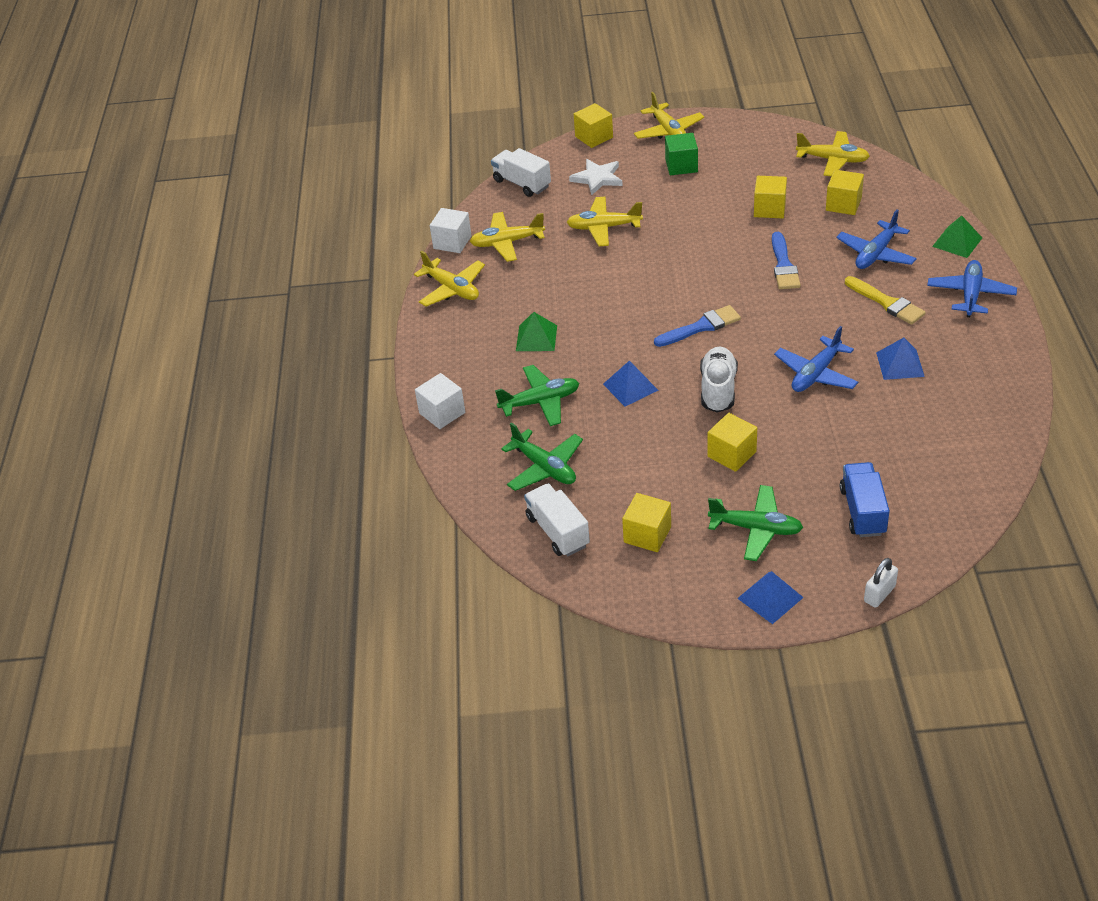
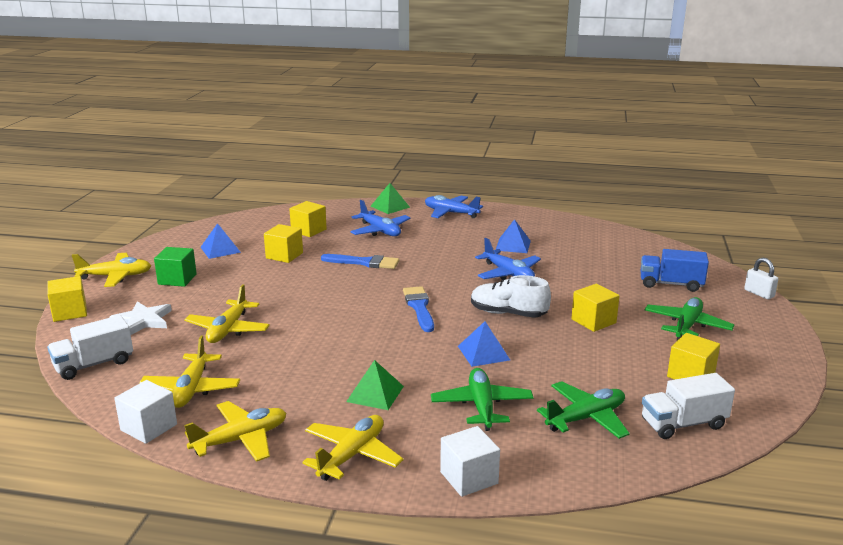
camera: 80 degrees left, 20 degrees down
(770, 598) = (767, 333): blue pyramid -> blue pyramid (220, 249)
(832, 160) = (248, 224): yellow plane -> yellow plane (352, 455)
(886, 303) = (440, 237): yellow brush -> none

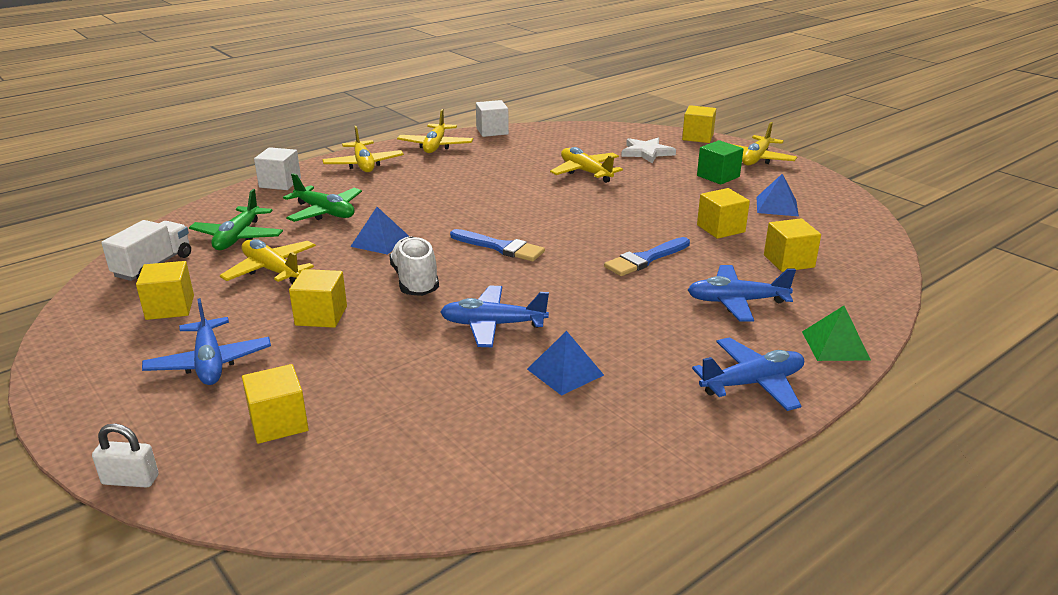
camera: 130 degrees right, 5 degrees up
(94, 364) = (597, 131): white truck -> none
(191, 389) = (516, 147): yellow plane -> yellow plane (272, 270)
(375, 394) = (408, 188): green pyramid -> none
(508, 313) = (415, 281): white shoe -> white shoe turned 75 degrees counterclockwise
(671, 284) = (278, 423): blue truck -> yellow cube
(687, 326) = (209, 362): green plane -> blue plane

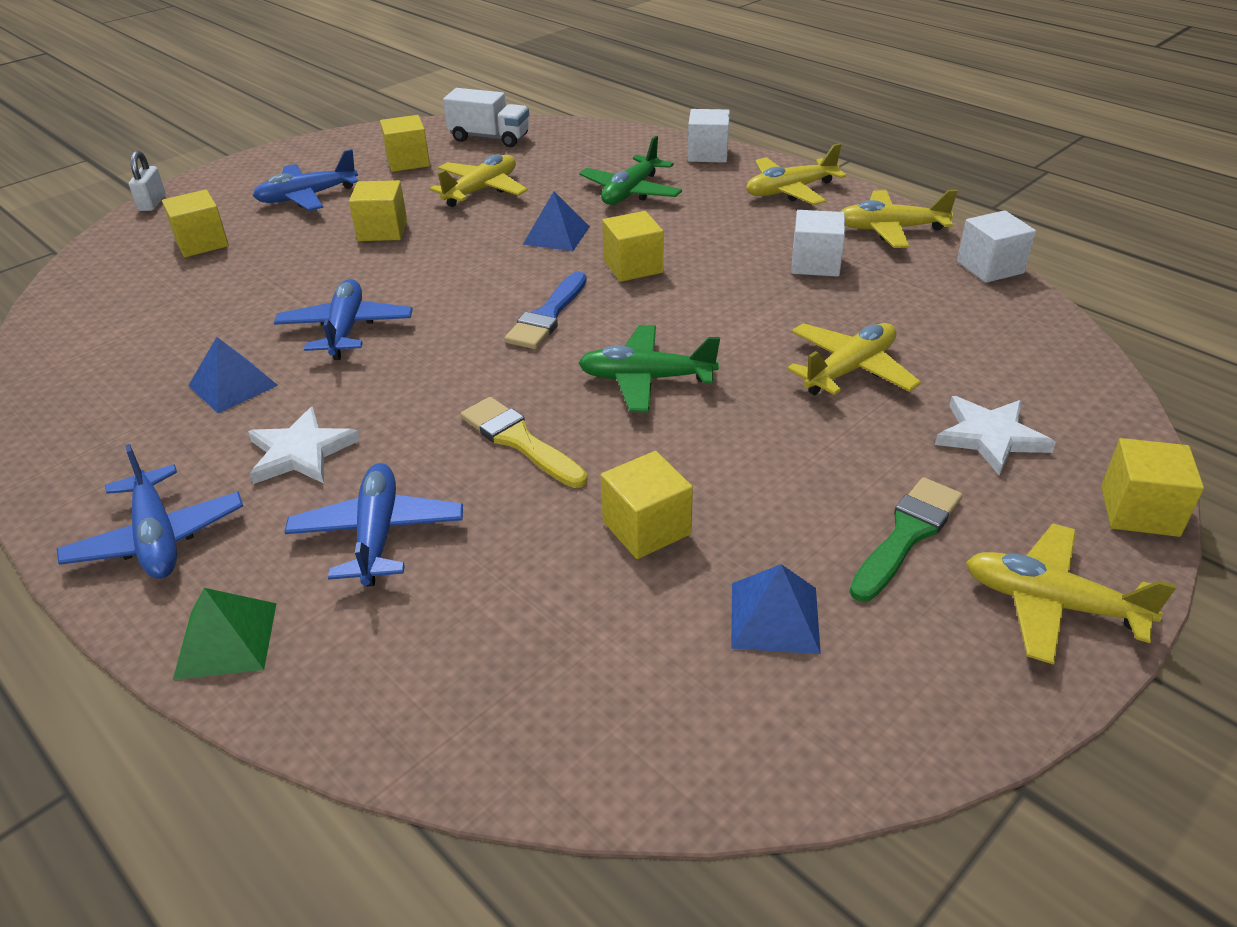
camera: 85 degrees right, 10 degrees up
(238, 237) = (556, 161): green plane -> green plane (646, 379)
(415, 281) = (455, 270): white shoe -> none
(468, 168) = (815, 264): none -> white cube
(645, 259) = (519, 441): blue brush -> yellow brush
(655, 334) = (301, 452): none -> white star
(718, 176) = (907, 535): green cube -> green brush
(788, 261) = (519, 611): yellow cube -> yellow cube (633, 267)

